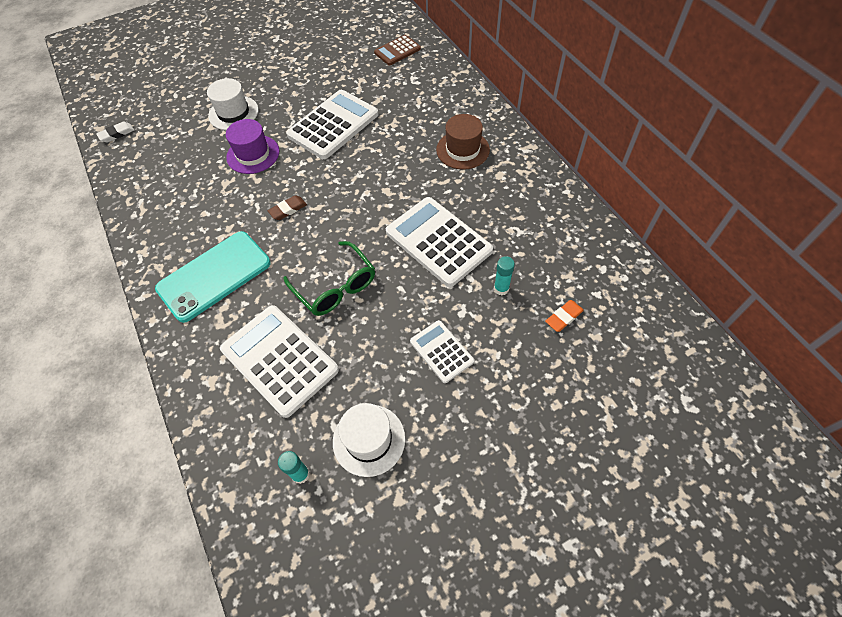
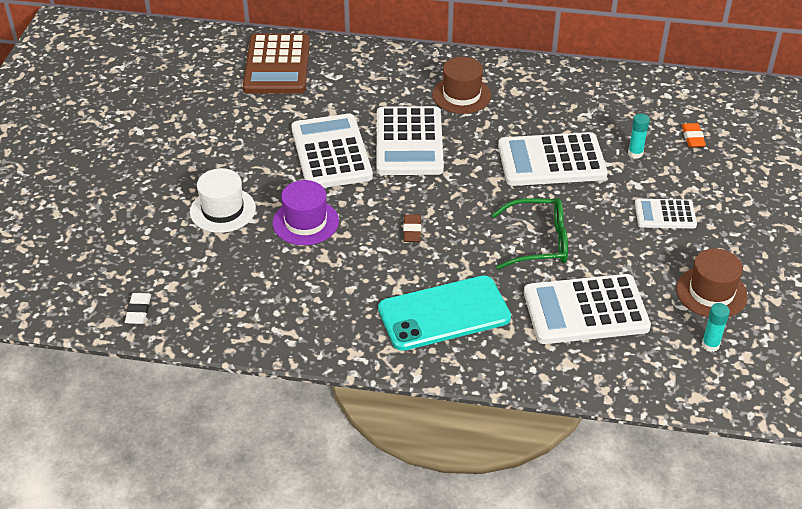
camera: 55 degrees left, 15 degrees down
(214, 276) = (444, 314): turquoise phone -> turquoise phone turned 75 degrees clockwise
(369, 440) = (711, 292): white hat -> brown hat
(381, 154) = (409, 142): none -> white calculator
(397, 51) = (277, 65): brown calculator -> brown calculator, size x1.82

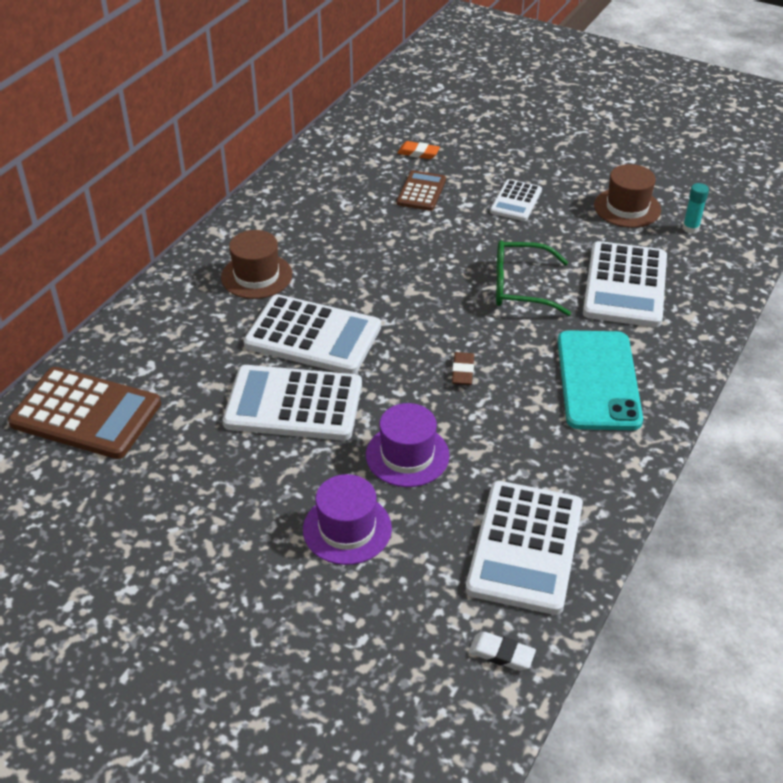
camera: 70 degrees left, 0 degrees up
(222, 210) = (347, 529): white hat -> purple hat
(412, 231) = (462, 371): brown eraser -> brown eraser turned 75 degrees clockwise
(539, 242) = (520, 287): green glasses -> green glasses turned 105 degrees counterclockwise
(551, 161) = (403, 245): white calculator -> white calculator (525, 547)
(635, 153) = (421, 191): turquoise glue stick -> brown calculator

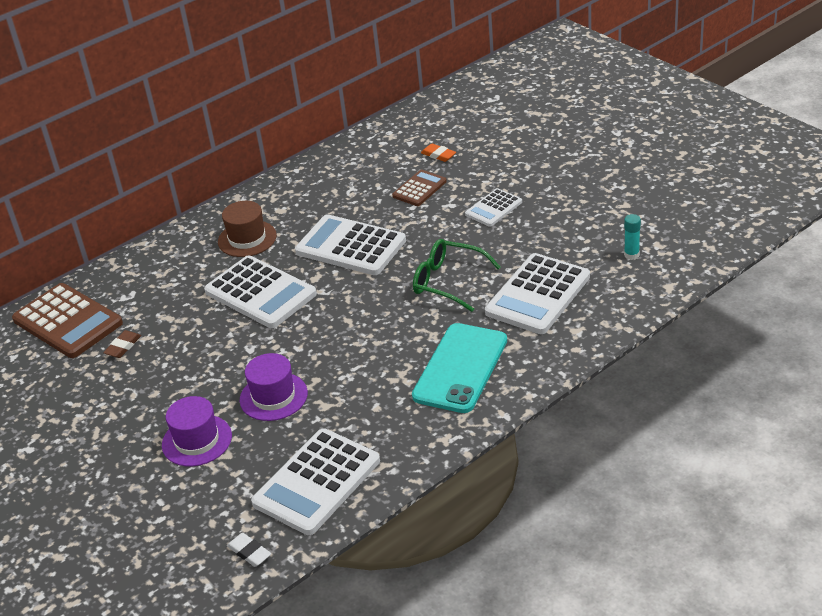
camera: 25 degrees right, 5 degrees down
(293, 404) = (214, 342): white calculator -> white calculator (351, 246)
(462, 371) = (356, 341): brown eraser -> brown eraser (123, 347)
(627, 208) = (587, 228): brown hat -> none

